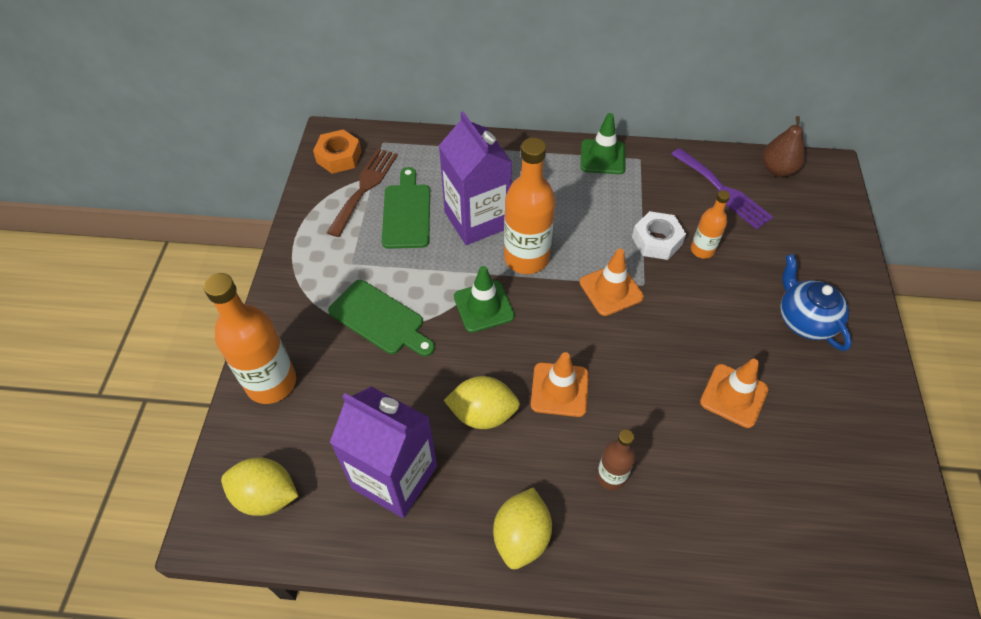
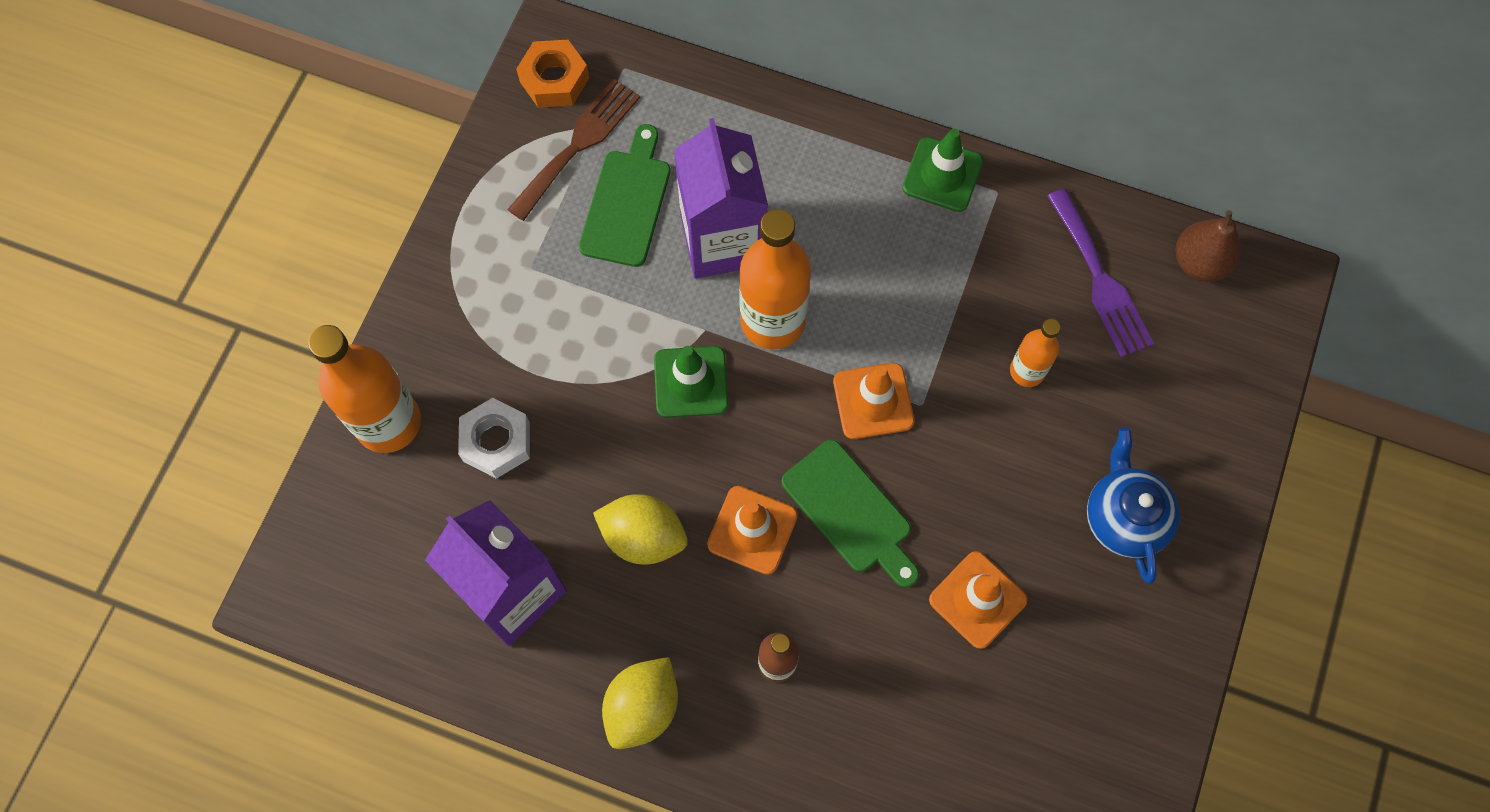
camera: 15 degrees right, 15 degrees up
(266, 496) = (353, 573): yellow lemon -> none
(380, 319) = (547, 366): green cutting board -> green cutting board (850, 512)
(656, 241) = (967, 339): white nut -> white nut (496, 442)

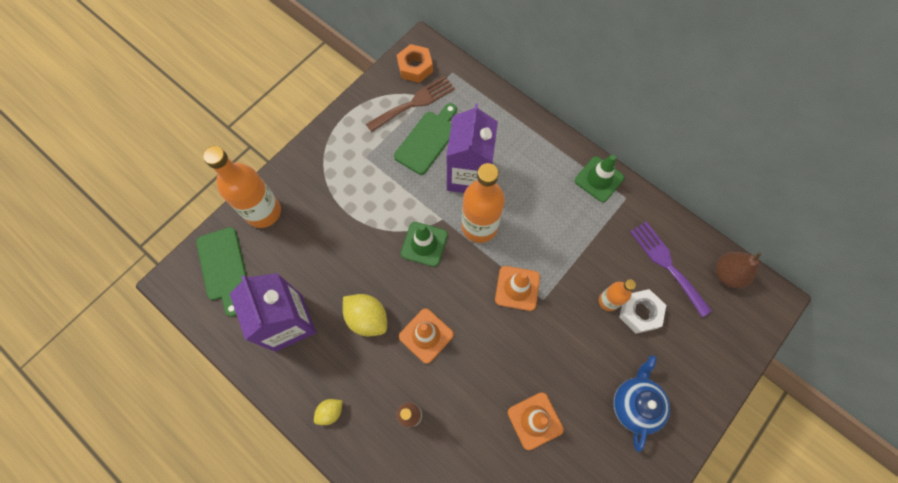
camera: 20 degrees right, 0 degrees up
(496, 442) = (313, 241): white nut -> white nut (640, 312)
(643, 707) = (330, 412): yellow lemon -> yellow lemon, size x0.57
(850, 512) = (482, 344): green cutting board -> green cutting board (223, 267)
(1100, 279) = (667, 264): purple fork -> purple fork turned 150 degrees clockwise

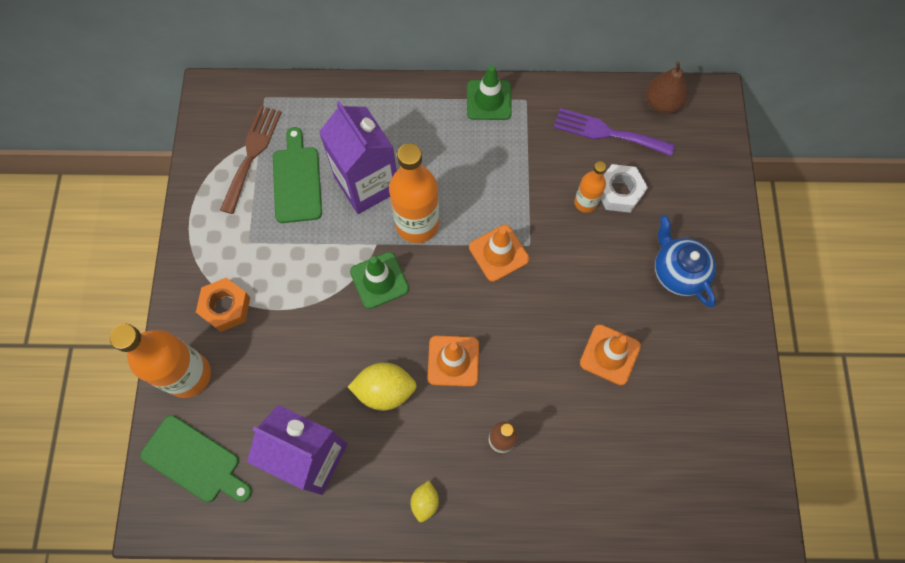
camera: 40 degrees left, 0 degrees up
(415, 67) = (222, 118): orange nut -> orange nut (226, 307)

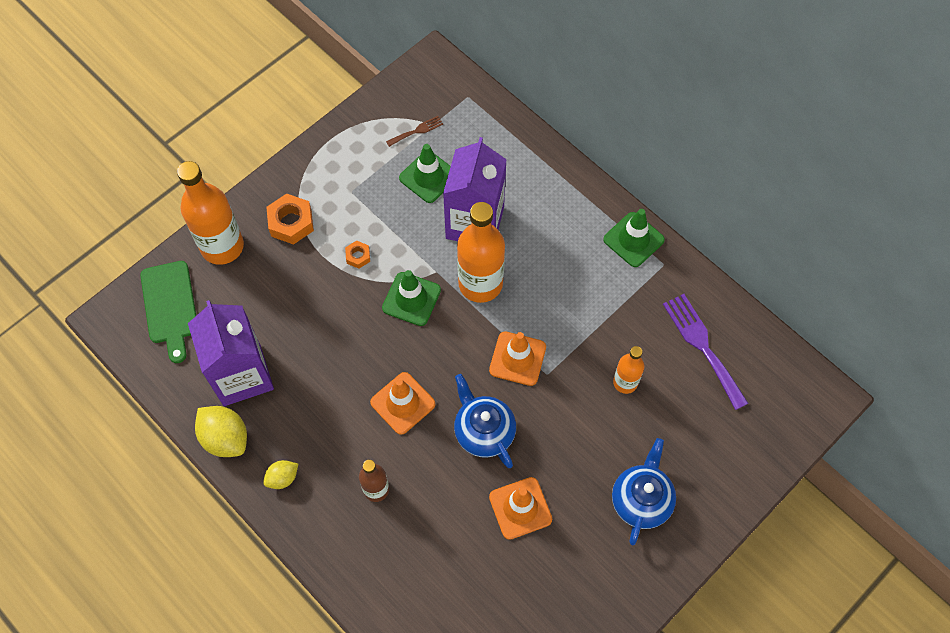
camera: 45 degrees right, 5 degrees down
(252, 154) = (417, 131): brown fork -> brown fork, size x0.50
(297, 180) = (428, 177): green cutting board -> green traffic cone
(306, 285) = (358, 256): none -> orange nut
(385, 390) = (335, 378): yellow lemon -> yellow lemon (225, 438)
(530, 326) = (483, 431): none -> blue teapot
(619, 192) = (661, 398): white nut -> none
(661, 103) = (775, 363): brown pear -> none

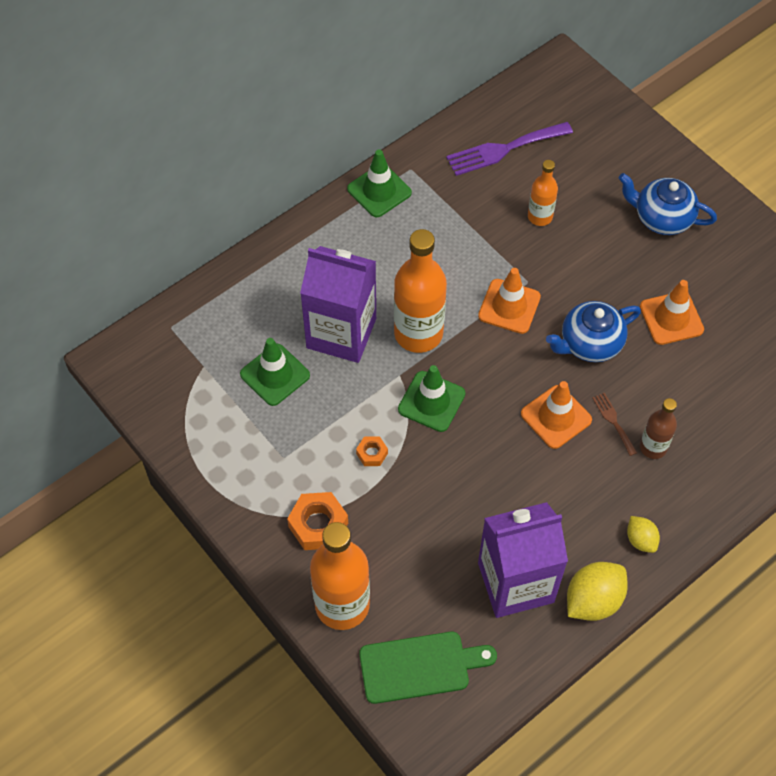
camera: 85 degrees left, 5 degrees down
(417, 131) = (209, 383): brown fork -> brown fork (613, 421)

